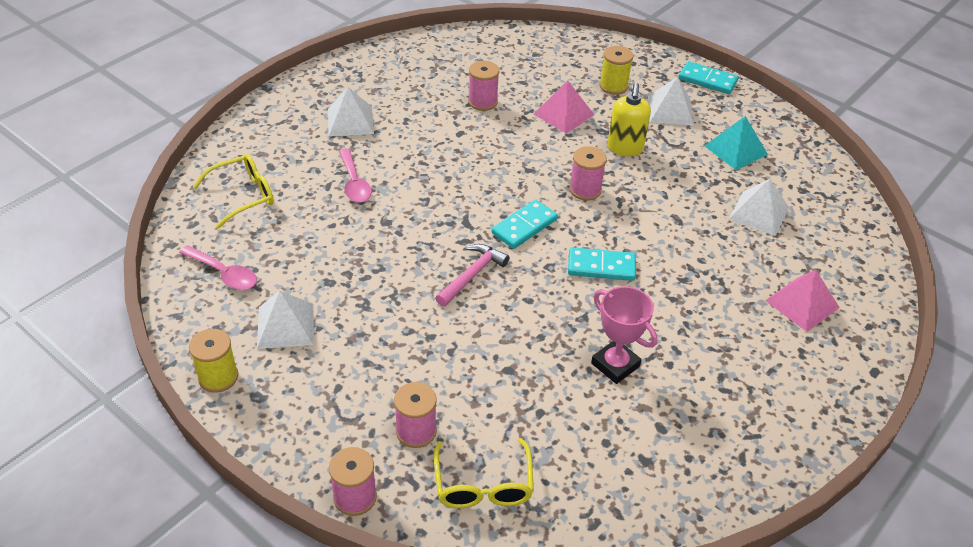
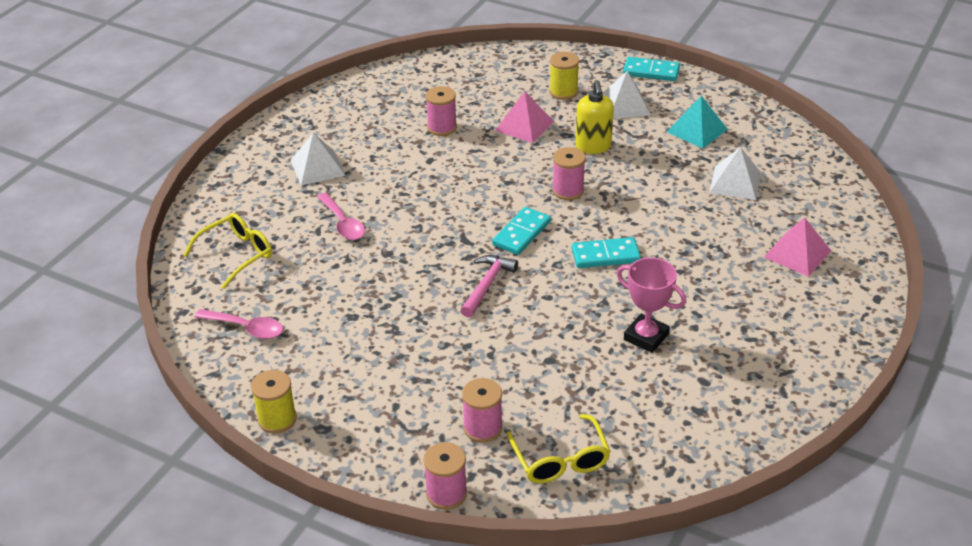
camera: 10 degrees left, 5 degrees down
(285, 325) = (325, 362): white pyramid -> none

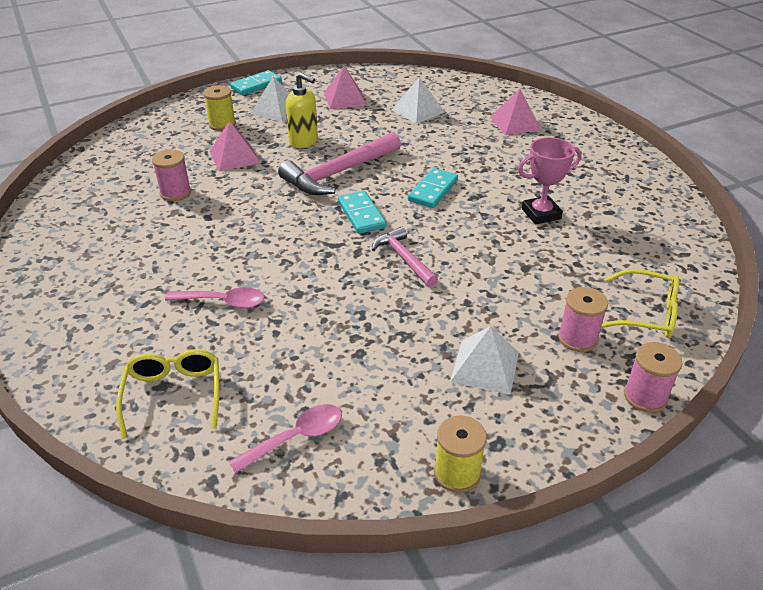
camera: 55 degrees left, 0 degrees up
(317, 167) = (121, 282): white pyramid -> white pyramid (485, 366)
(568, 190) = (339, 173): pink spool -> pink hammer
(697, 130) = (345, 99): turquoise pyramid -> pink pyramid

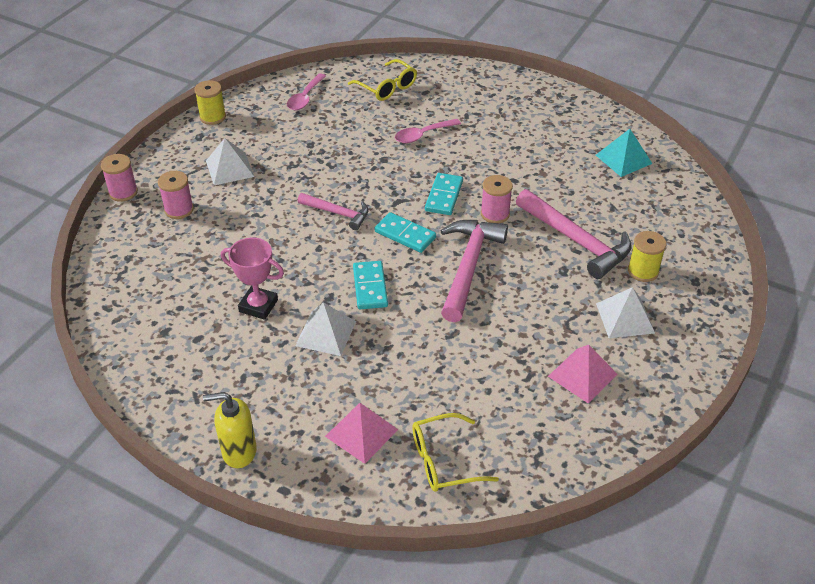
camera: 145 degrees right, 5 degrees up
(92, 192) = (623, 159): none -> turquoise pyramid
(175, 193) = (566, 187): pink spool -> pink spool (495, 214)
(234, 156) = (576, 241): pink pyramid -> pink hammer
(256, 85) = (700, 346): turquoise domino -> turquoise domino (444, 196)
(304, 141) = (543, 288): yellow soap dispenser -> yellow soap dispenser (239, 452)
(417, 111) = (485, 396): white pyramid -> white pyramid (326, 333)
(541, 214) = (258, 306): pink trophy -> pink trophy turned 75 degrees clockwise
(646, 314) = (136, 248): yellow glasses -> yellow glasses (443, 461)

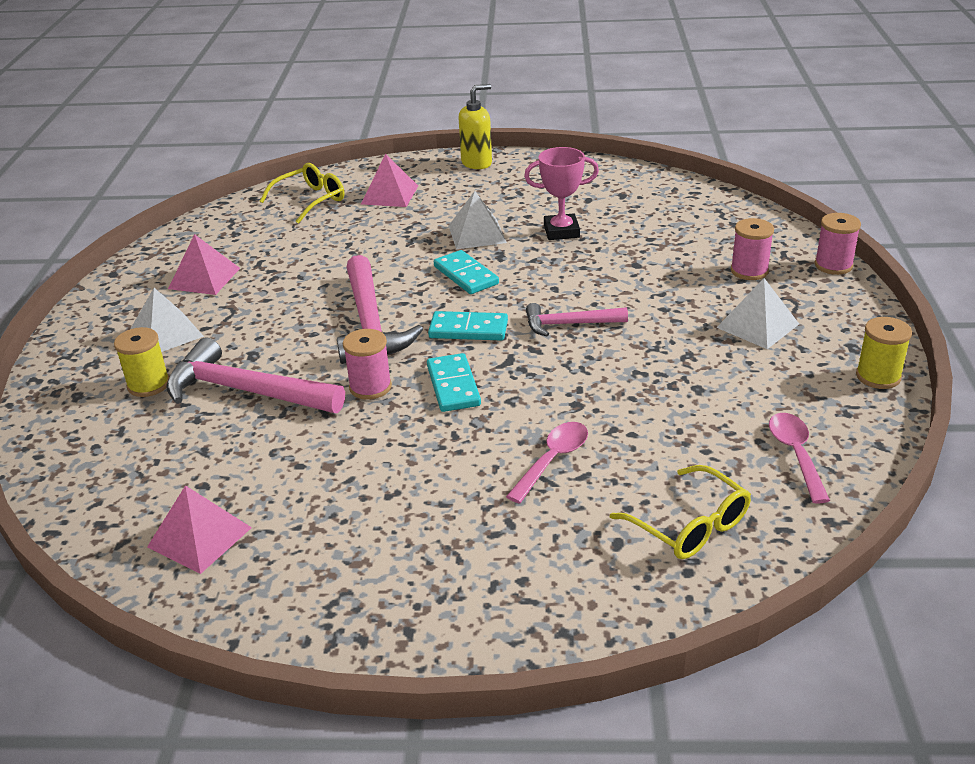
camera: 155 degrees right, 10 degrees down
(387, 87) = (690, 526): yellow glasses -> yellow glasses turned 150 degrees counterclockwise
(623, 159) = (199, 537): turquoise pyramid -> pink pyramid

